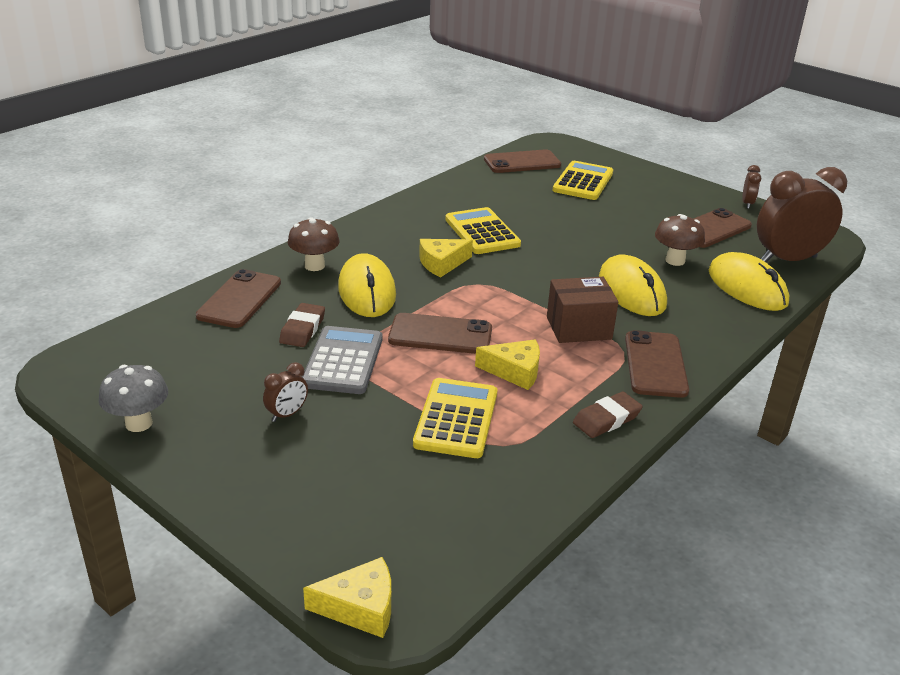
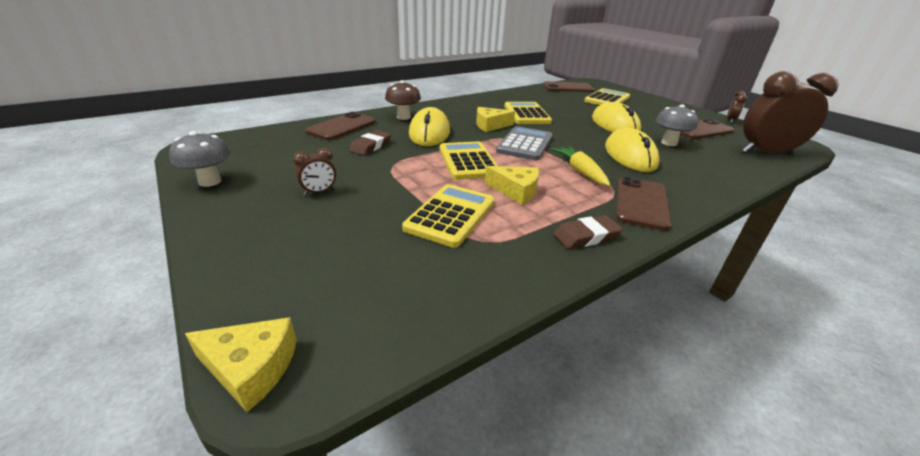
camera: 15 degrees right, 0 degrees up
(343, 361) = (385, 167): grey calculator -> grey calculator (525, 144)
(440, 335) = (468, 161): brown phone -> yellow calculator
(578, 328) = (580, 171): brown box -> yellow carrot
(675, 260) = (669, 143): brown mushroom -> grey mushroom
(747, 287) = (730, 165): yellow mouse -> yellow mouse (614, 125)

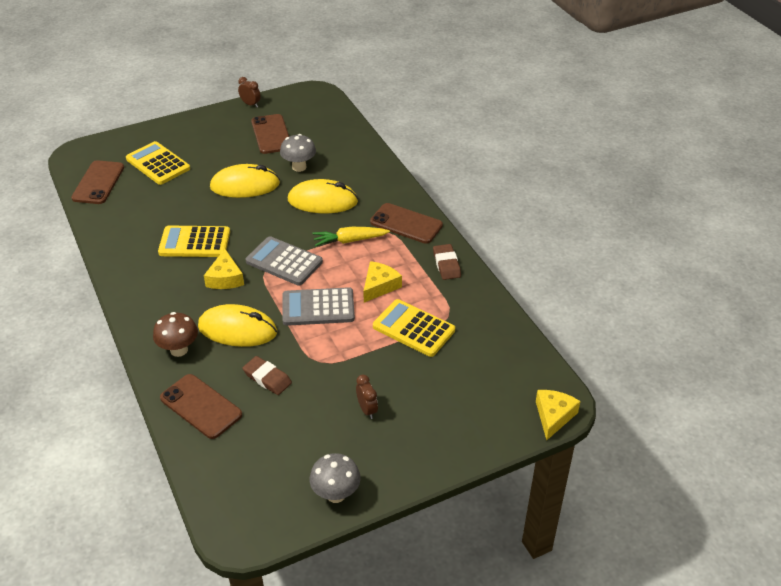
camera: 80 degrees left, 10 degrees up
(468, 161) = (318, 307): yellow calculator -> grey calculator
(766, 153) = (330, 121): brown clock -> none

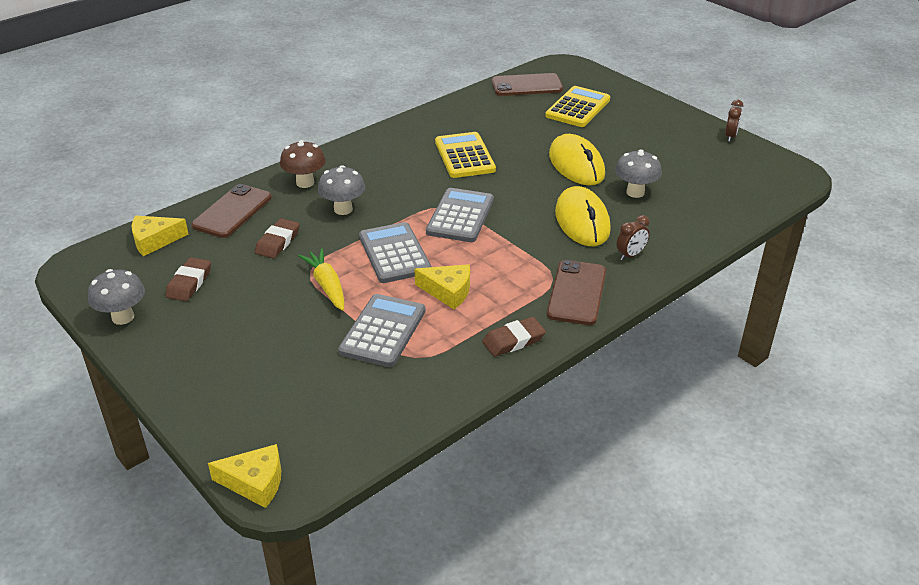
camera: 75 degrees right, 5 degrees down
(225, 278) = (418, 185): yellow cheese -> yellow cheese (154, 241)
(237, 330) = (343, 209): yellow mouse -> grey mushroom
(271, 134) = (683, 161): brown phone -> none
(303, 444) = (189, 283): none -> brown eraser
(349, 240) = (520, 254): yellow carrot -> yellow carrot (327, 285)
(367, 410) = (243, 317): brown clock -> brown clock (630, 255)
(413, 328) = (383, 331): yellow calculator -> grey calculator

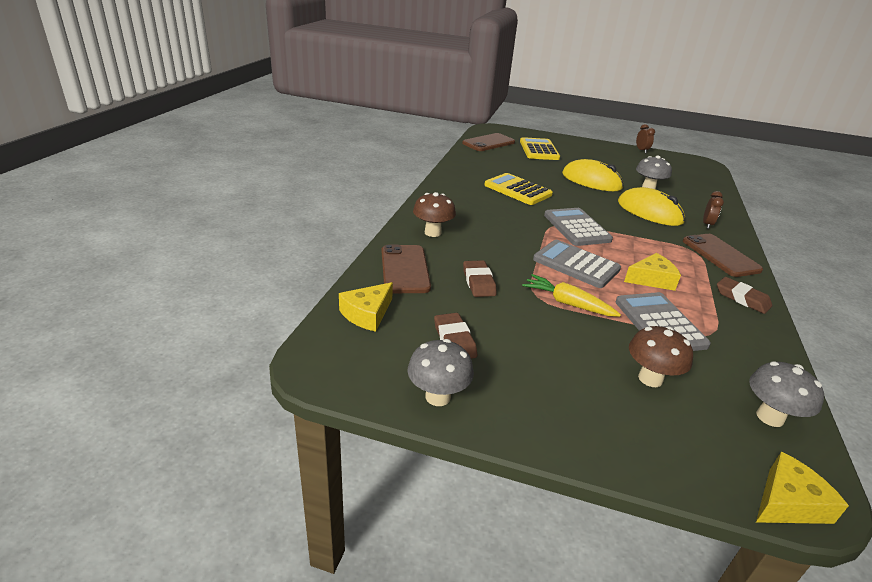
camera: 35 degrees left, 5 degrees down
(296, 368) = (650, 379): none -> brown mushroom
(343, 209) = (491, 244): grey mushroom -> grey mushroom (770, 417)
(513, 340) = (742, 298): brown eraser -> brown eraser turned 75 degrees counterclockwise

